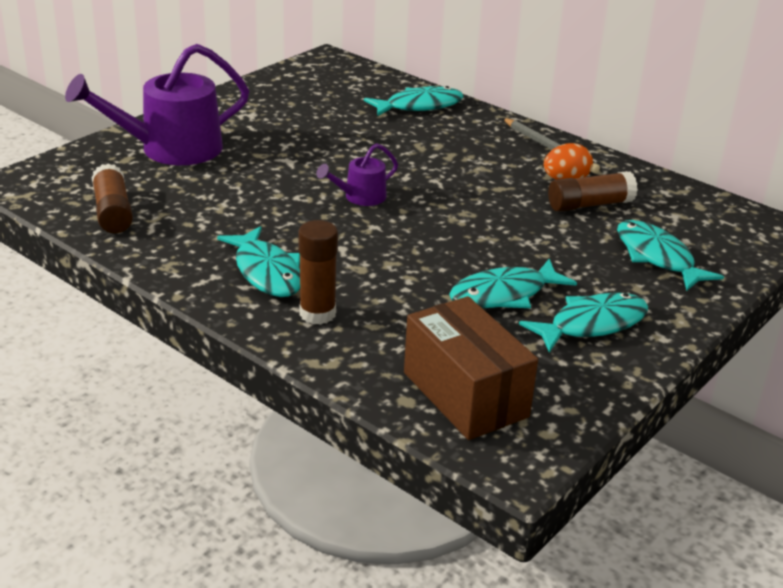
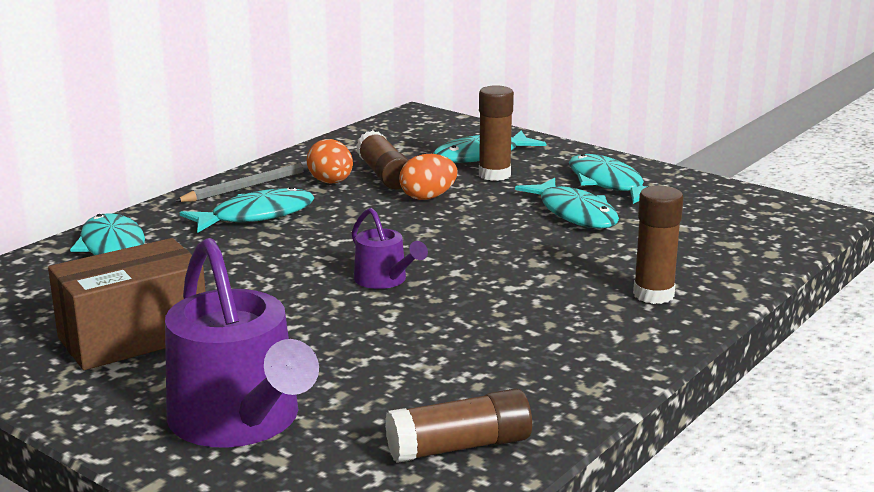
camera: 90 degrees left, 10 degrees down
(266, 272) = (581, 325): turquoise fish -> turquoise fish (256, 216)
(465, 394) = (746, 231): brown box -> brown box (133, 337)
(536, 223) = (428, 197): none -> orange egg
(603, 260) = (494, 175): none -> brown glue stick

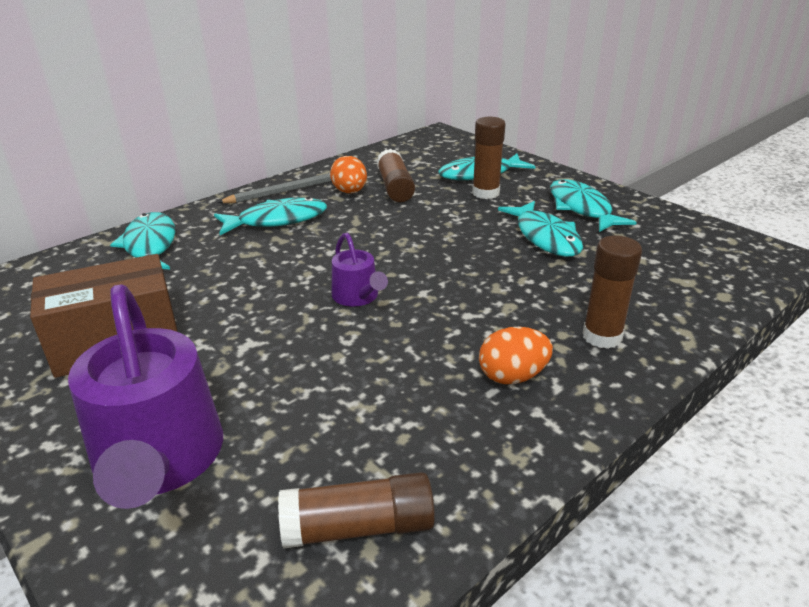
camera: 10 degrees right, 10 degrees up
(428, 197) = (423, 212): orange egg -> orange egg (512, 376)

